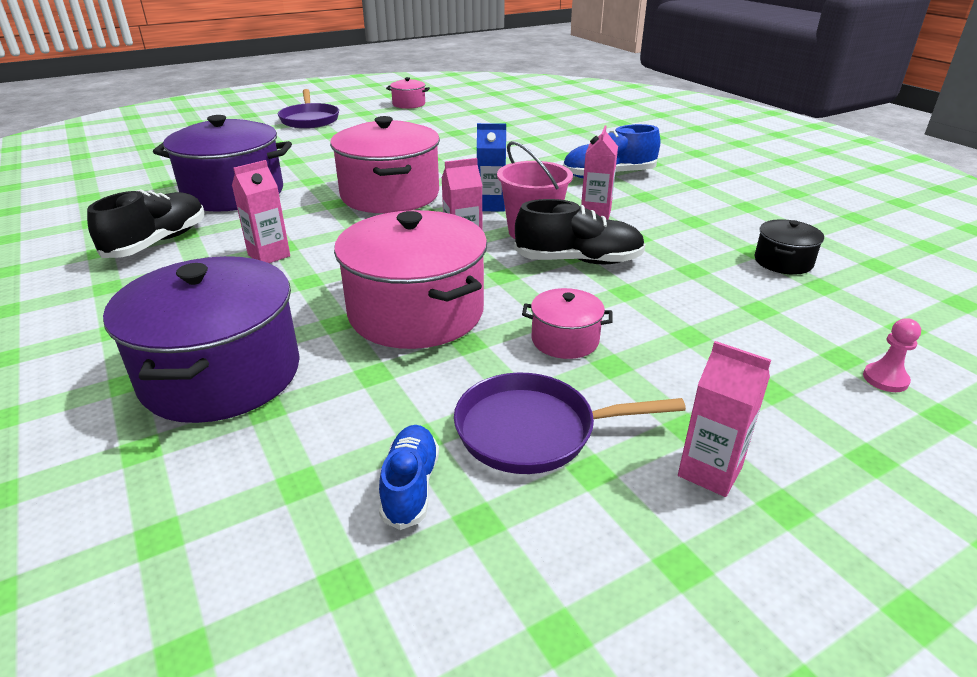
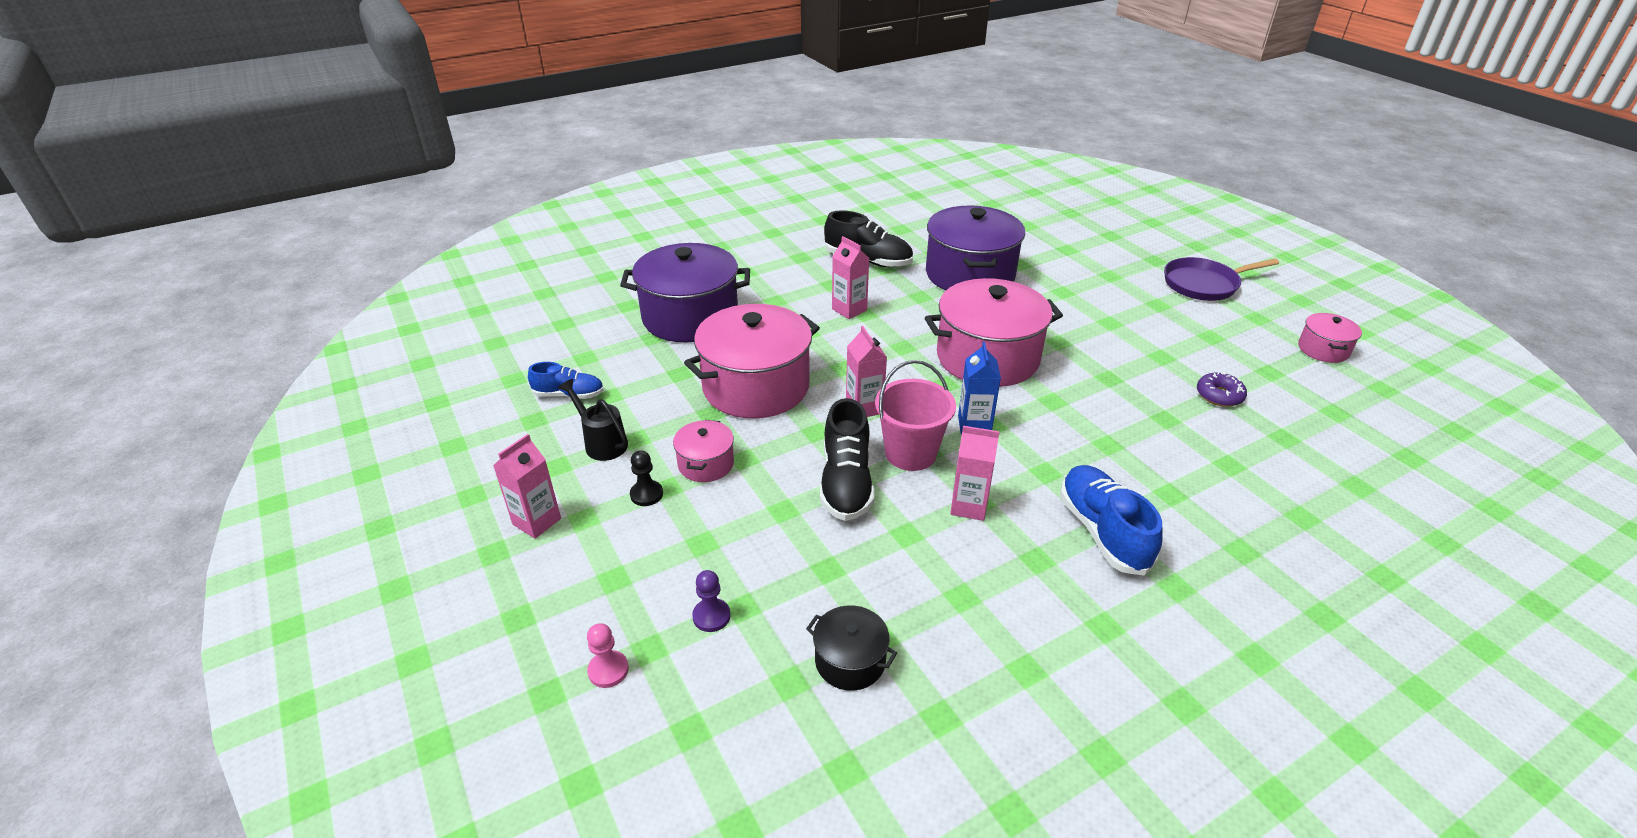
camera: 90 degrees right, 5 degrees up
(457, 132) = (1219, 395): none -> purple donut
(533, 431) = (602, 442): purple pan -> black watering can
(628, 379) = (646, 494): none -> black pawn
(781, 324) = (711, 616): none -> purple pawn

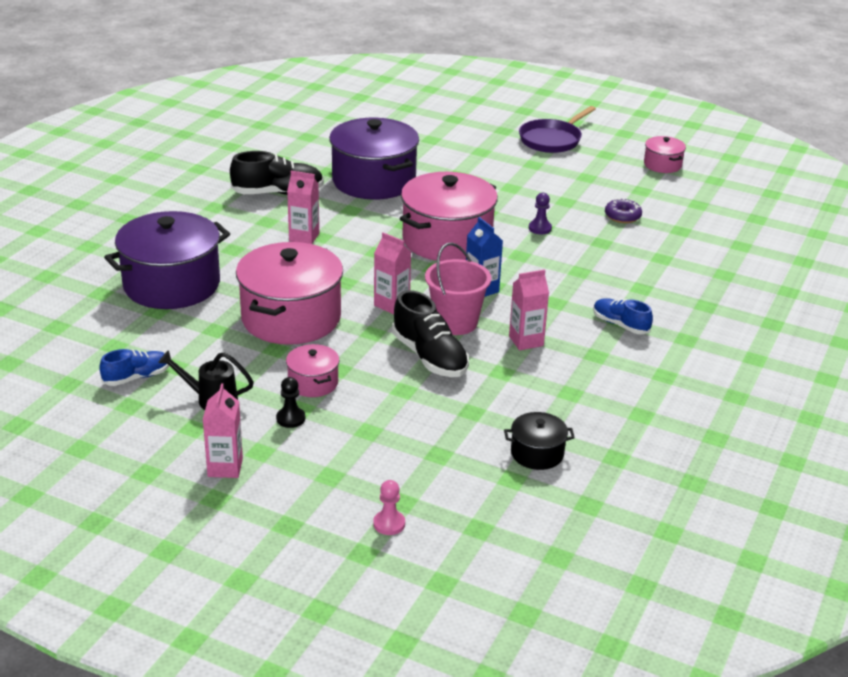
camera: 35 degrees left, 5 degrees down
(711, 616) = (424, 468): purple pawn -> purple pawn (540, 228)
(1102, 531) = (620, 325): blue shoe -> blue shoe, size x0.62

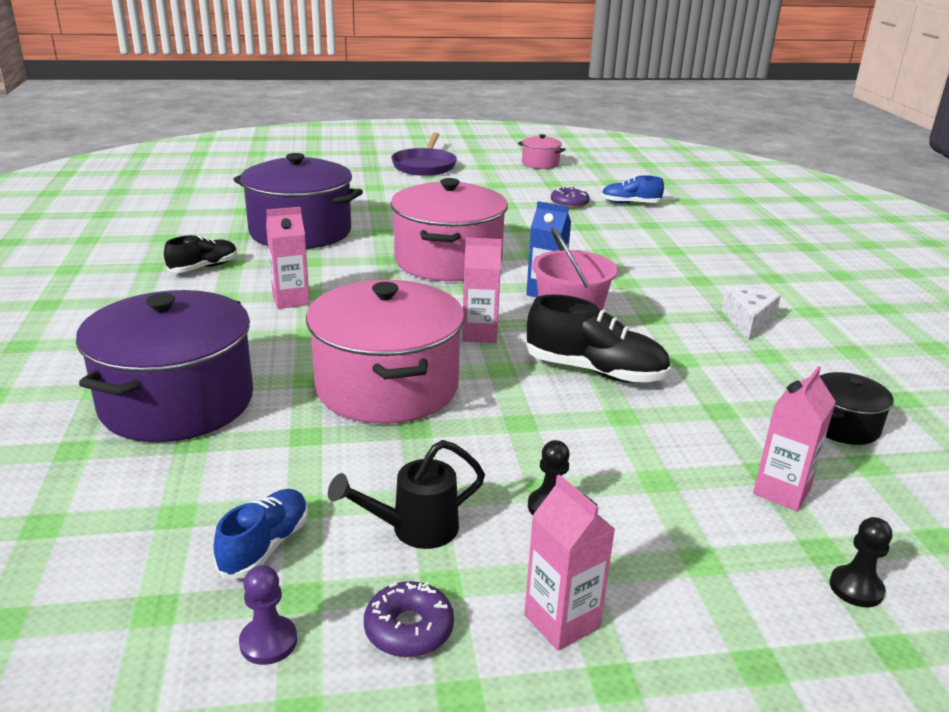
camera: 35 degrees left, 5 degrees down
(157, 439) = (409, 629): none -> purple donut
(278, 193) = (203, 268): black shoe -> black shoe, size x0.62
(313, 383) = (515, 450): pink pot -> none
(389, 524) = (856, 588): pink pawn -> black pawn
(526, 341) = (656, 323): pink carton -> pink carton (781, 491)
(540, 228) = (517, 229): purple pawn -> purple pawn (268, 642)
(599, 365) = (748, 321): none -> white cheese
(620, 325) = (707, 283): blue shoe -> blue shoe (630, 203)

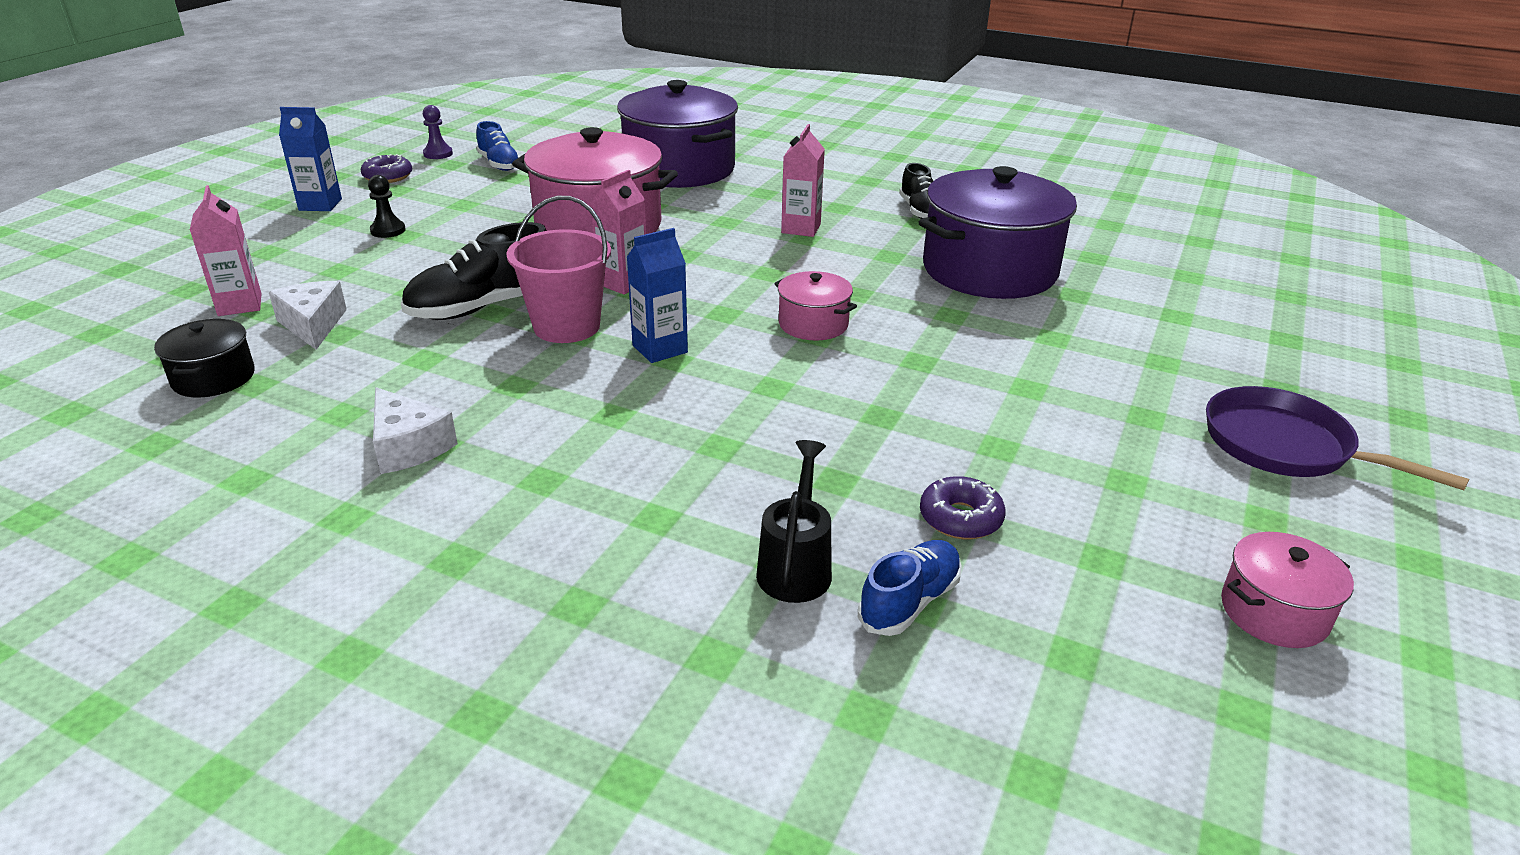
camera: 125 degrees right, 5 degrees up
(414, 529) = (444, 194): black watering can -> black watering can (796, 566)
(448, 261) = (813, 324): pink pot -> pink pot, size x0.47
(561, 621) = (320, 205): pink carton -> blue carton
(733, 430) = (313, 325): none -> white cheese
(856, 588) = (156, 281): black pawn -> none

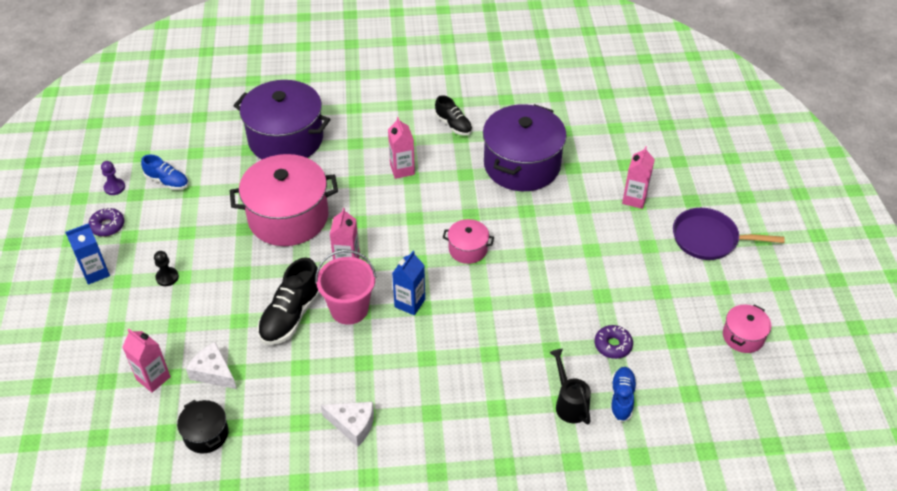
camera: 30 degrees left, 15 degrees up
(1162, 356) = (634, 199): none -> pink carton

